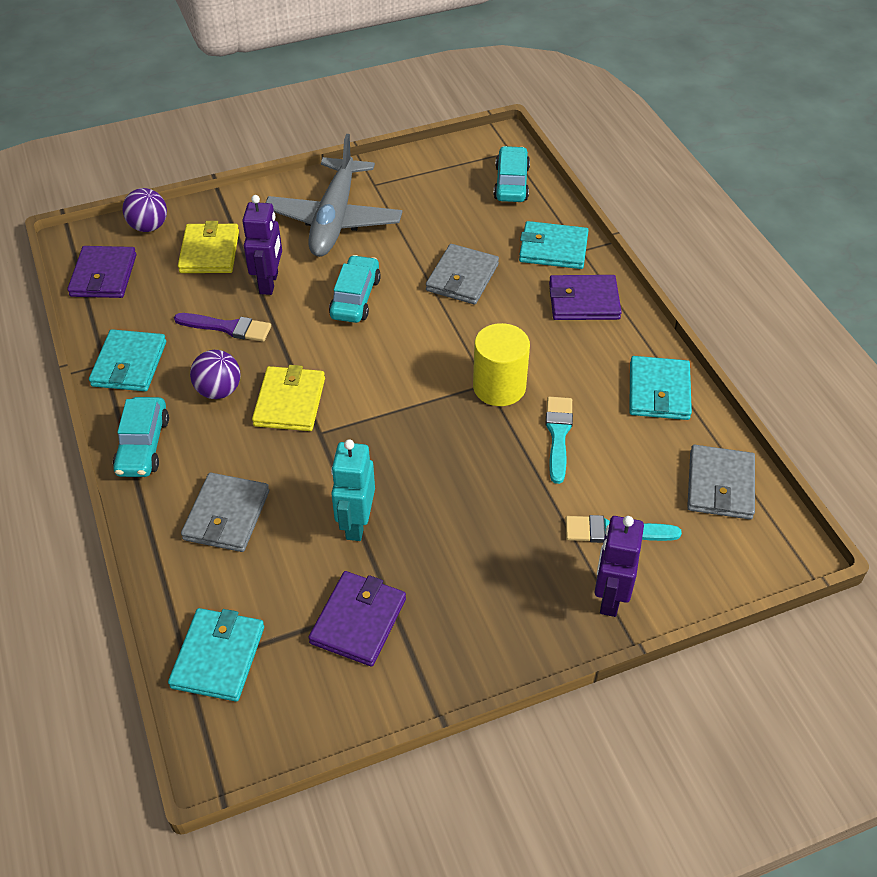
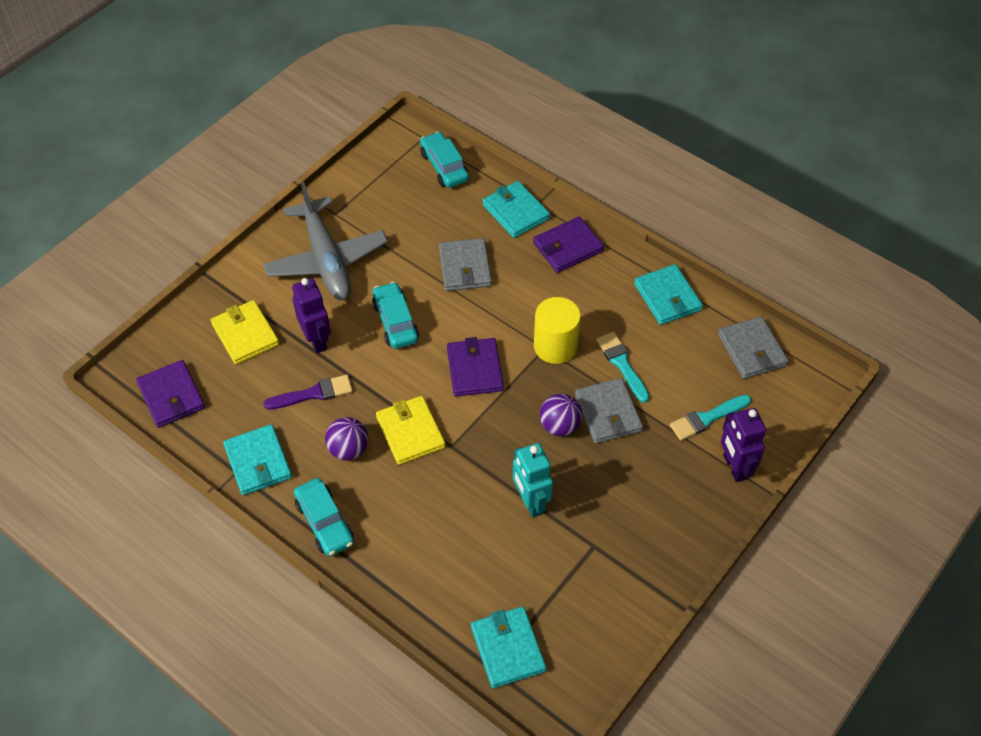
camera: 30 degrees left, 5 degrees up
(149, 227) = (174, 334): purple ball -> purple ball (559, 426)
(226, 515) = (432, 544): grey wallet -> grey wallet (608, 413)
(358, 621) = (584, 571): purple wallet -> purple wallet (475, 369)
(553, 249) = (516, 212): turquoise wallet -> turquoise wallet turned 75 degrees clockwise

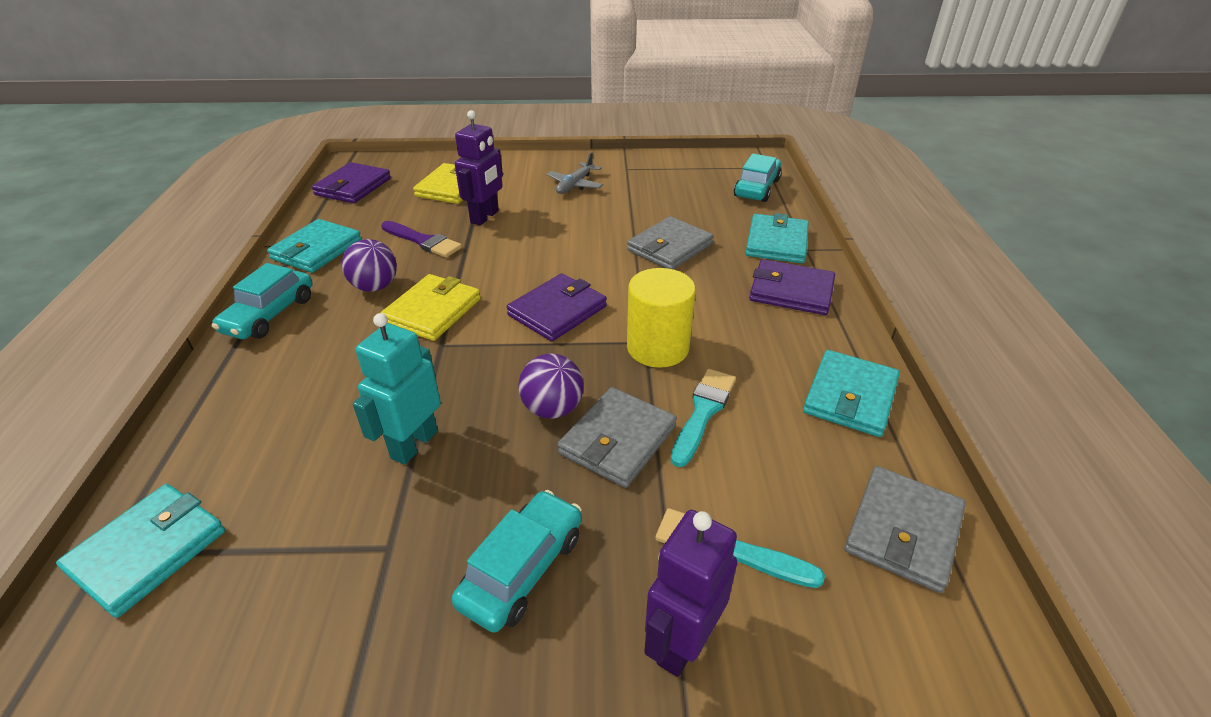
camera: 50 degrees right, 15 degrees down
(326, 260) = (575, 185): grey plane -> grey plane, size x0.47
(395, 322) = (555, 242): turquoise car -> turquoise car (522, 569)

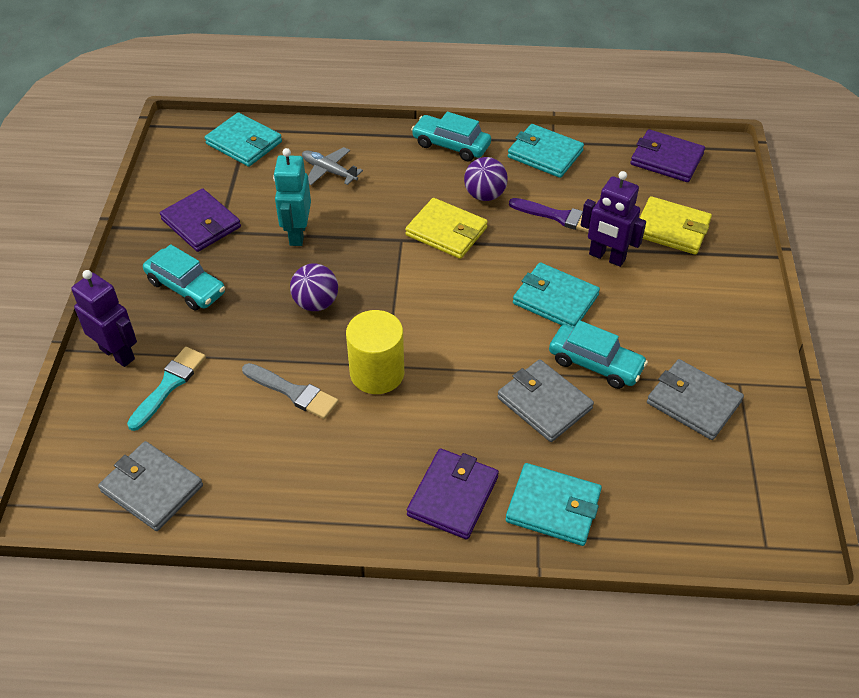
camera: 95 degrees right, 10 degrees up
(414, 444) = (297, 234): turquoise robot -> turquoise robot turned 120 degrees counterclockwise
(423, 241) = (559, 217): purple brush -> purple brush turned 105 degrees counterclockwise
(557, 311) = (438, 309): purple wallet -> purple wallet (201, 223)
(575, 185) = (687, 330): grey plane -> grey plane (329, 171)
(617, 440) = (276, 338): grey wallet -> grey wallet (693, 402)
(703, 412) = (293, 392): turquoise brush -> grey brush
(756, 188) = (696, 518): turquoise car -> turquoise car (595, 364)
(850, 396) = (290, 499): turquoise wallet -> turquoise wallet (555, 299)

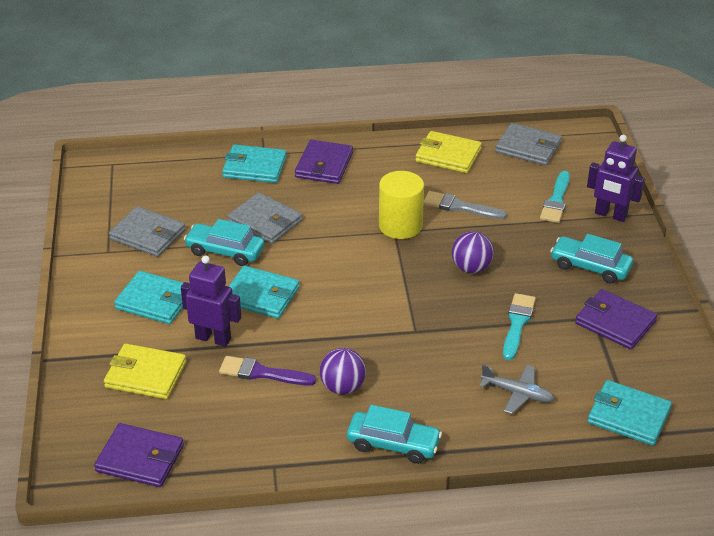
camera: 170 degrees right, 10 degrees down
(297, 234) = (517, 324): turquoise robot -> turquoise brush
(446, 231) = (373, 344): yellow wallet -> yellow wallet (448, 155)
(545, 154) = (282, 447): turquoise wallet -> turquoise wallet (155, 301)

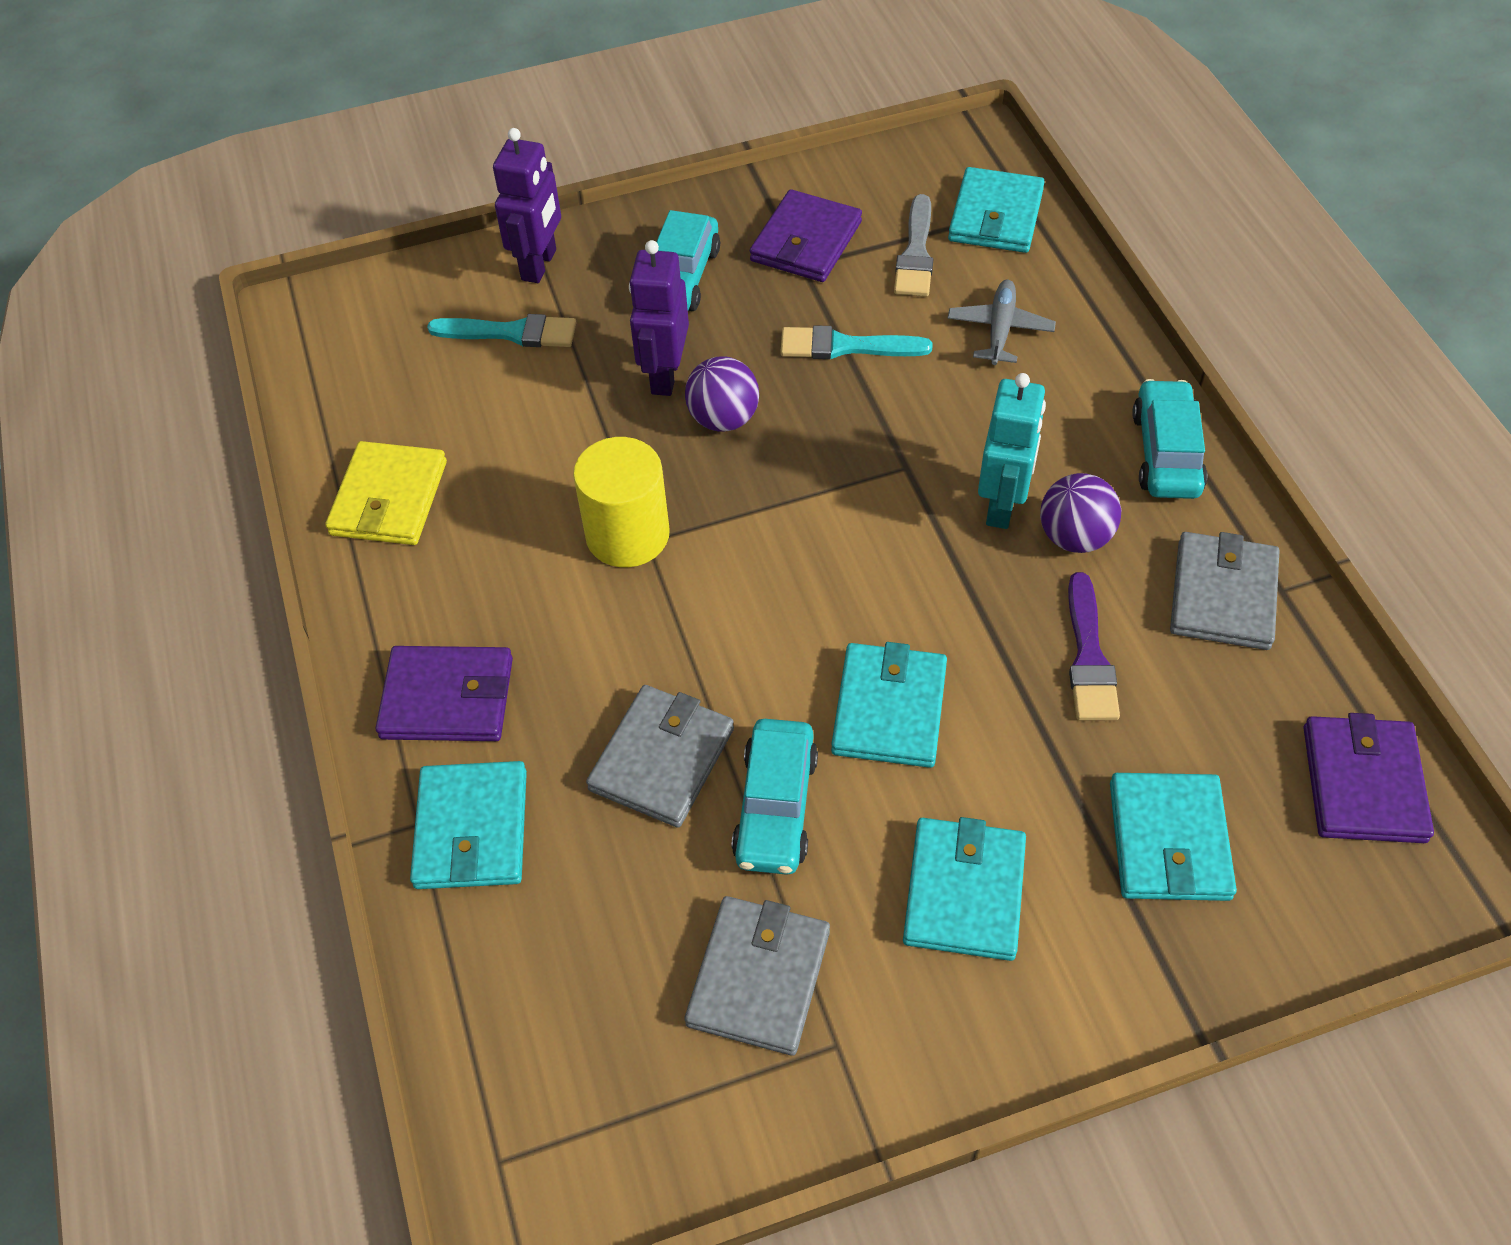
camera: 100 degrees left, 15 degrees up
(146, 374) = (1169, 840): yellow wallet -> turquoise wallet
(213, 338) = (1032, 756): purple robot -> purple robot (664, 375)
(375, 363) = (1002, 505): none -> turquoise robot
(460, 207) = (553, 457): grey brush -> grey brush (916, 253)
(528, 147) = (351, 386): grey wallet -> grey wallet (1223, 595)

